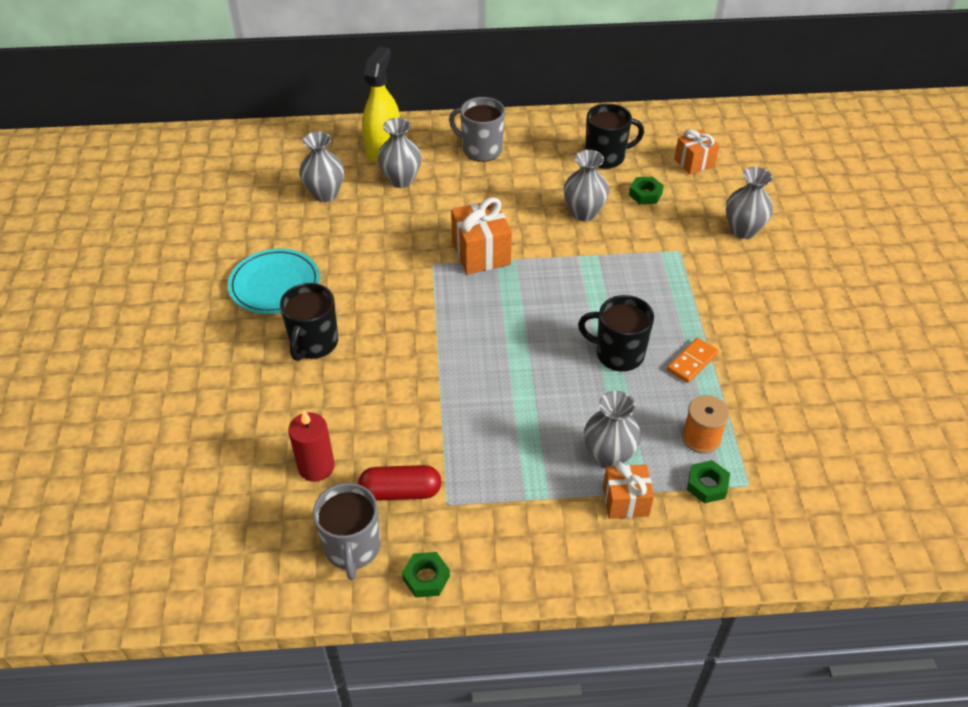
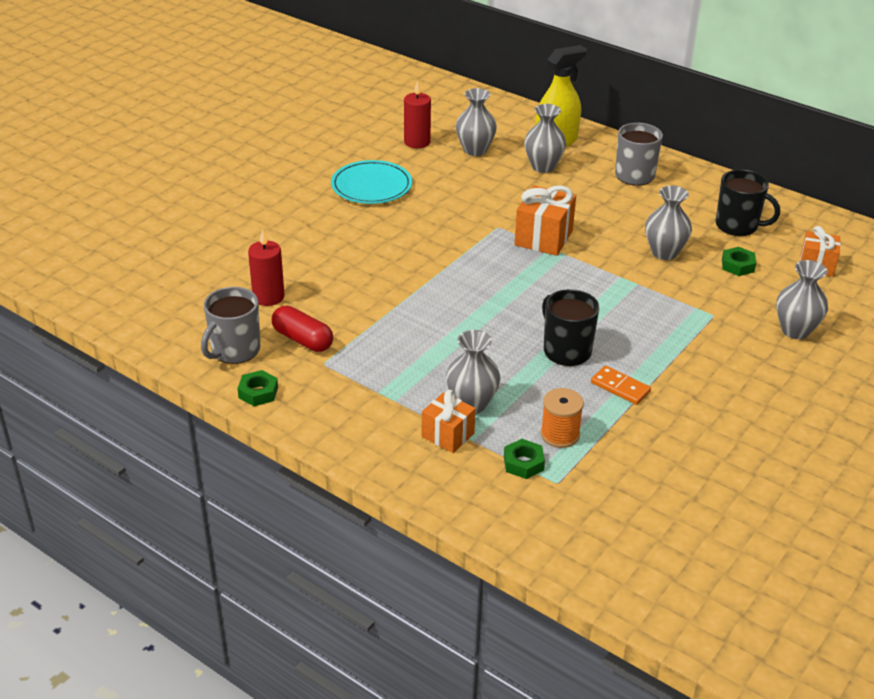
camera: 40 degrees right, 10 degrees down
(263, 213) = (417, 142): none -> red candle
(313, 343) = (354, 231): black mug -> none
(692, 362) = (620, 387): orange domino -> orange domino turned 45 degrees clockwise

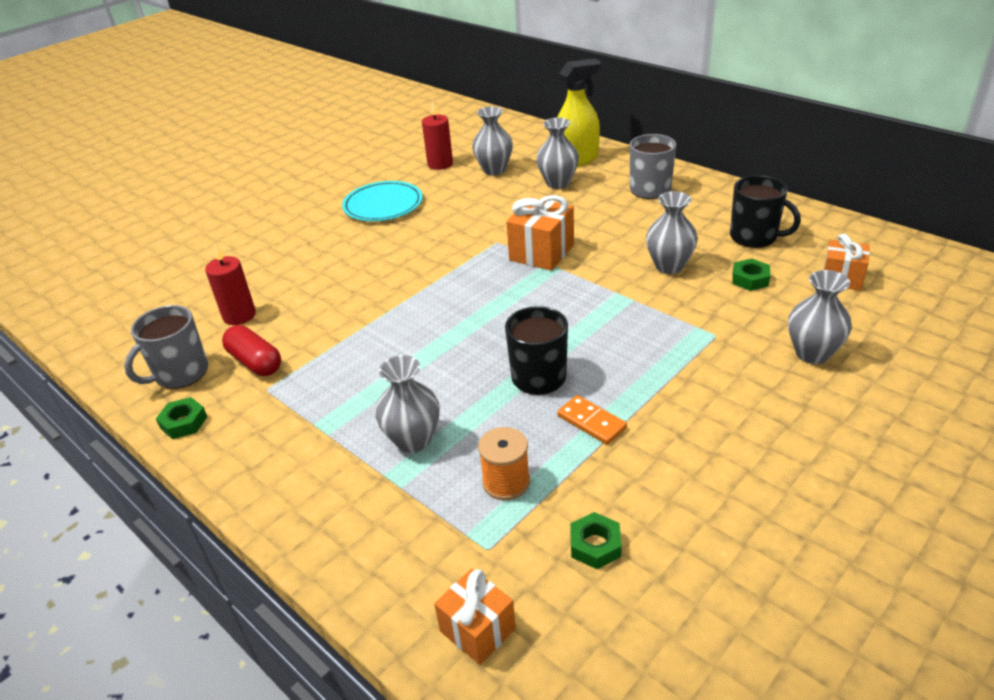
camera: 10 degrees right, 0 degrees up
(448, 435) = (373, 480): orange gift -> orange gift (477, 629)
(523, 463) = (452, 520): green nut -> green nut (595, 545)

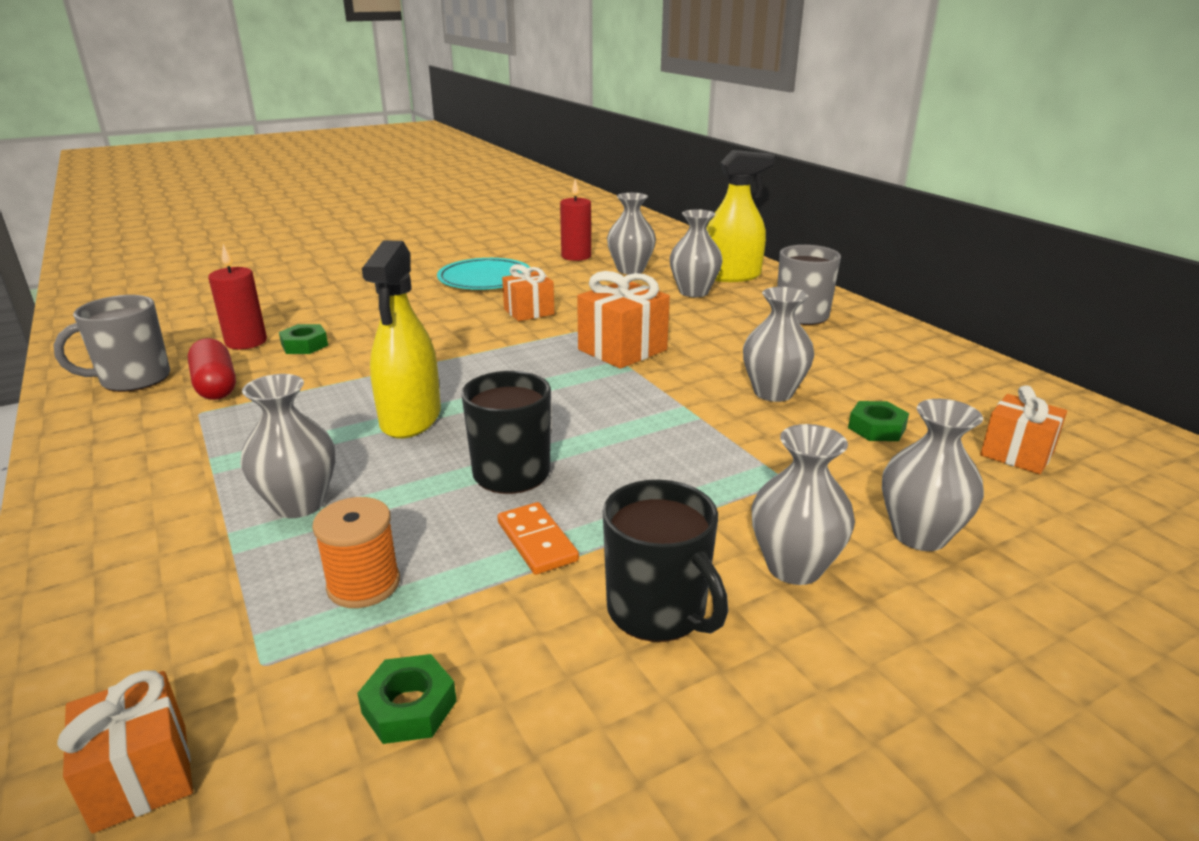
camera: 15 degrees right, 10 degrees down
(184, 422) = (84, 424): green nut -> green nut (304, 345)
(433, 352) = (411, 419): none -> yellow spray bottle
(445, 232) = (529, 312): none -> orange gift
(753, 395) = (794, 567): none -> grey vase
(754, 237) = (911, 385): black mug -> black mug (658, 611)

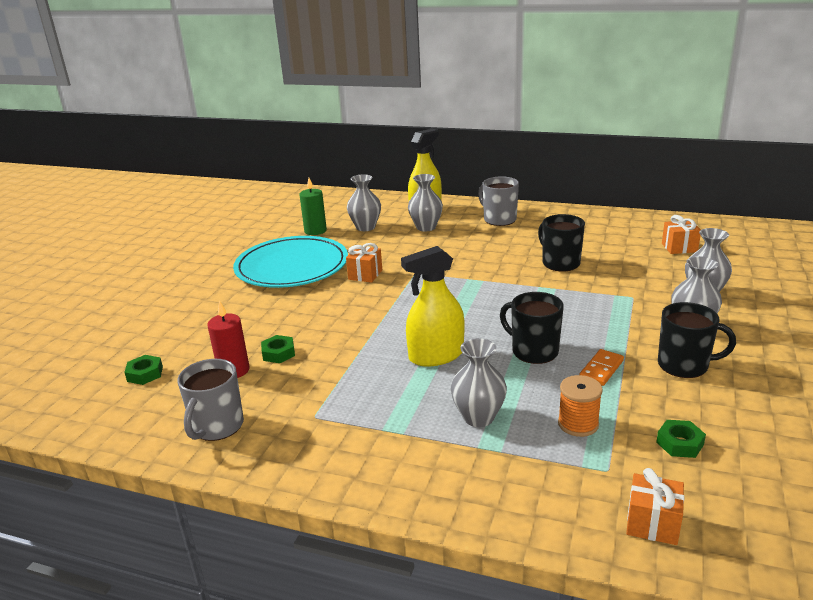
camera: 40 degrees left, 0 degrees up
(215, 385) = (283, 400): red capsule -> none
(411, 419) = (436, 355): yellow spray bottle -> yellow spray bottle turned 105 degrees clockwise
(485, 278) = (292, 266): turquoise plate -> turquoise plate, size x1.58
(537, 541) = (601, 369): orange domino -> orange domino turned 75 degrees counterclockwise
(576, 256) = (315, 231): red candle -> green candle
(622, 350) = (457, 273): orange gift -> none
(773, 393) = (560, 263): grey vase -> black mug
(876, 428) = (622, 260): green nut -> green nut (145, 374)

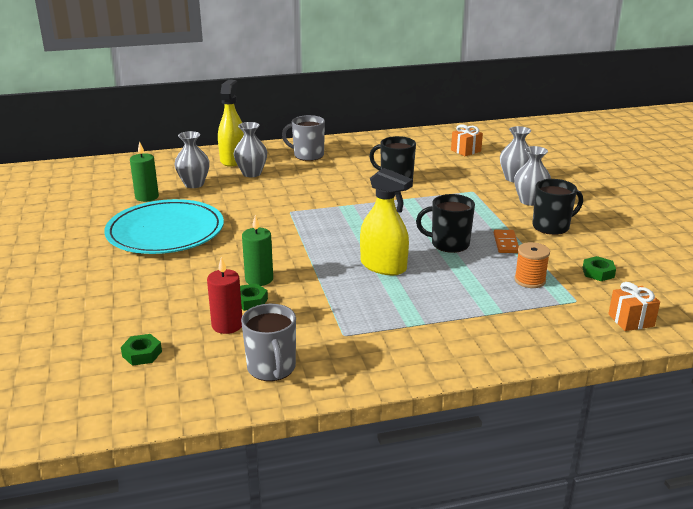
camera: 35 degrees left, 0 degrees up
(310, 334) = (259, 279): none -> green candle
(365, 275) = (246, 222): orange gift -> none
(436, 355) = (383, 266): yellow spray bottle -> yellow spray bottle turned 90 degrees counterclockwise
(478, 417) = (463, 297): grey vase -> none

